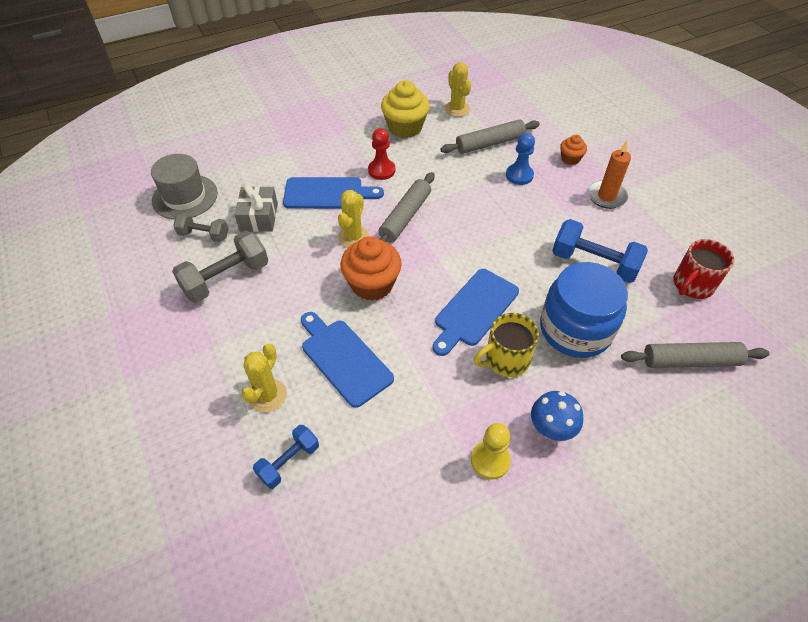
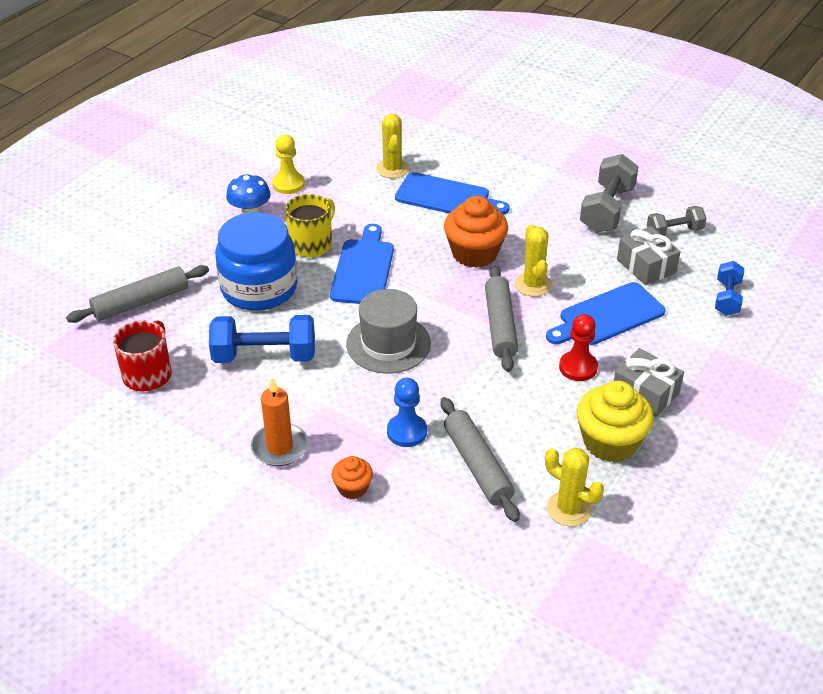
camera: 150 degrees right, 10 degrees down
(185, 197) = (743, 255): grey hat -> grey hat (388, 344)
(267, 395) = (481, 159): yellow cactus -> yellow cactus (392, 169)
(289, 462) = (430, 137): blue dumbbell -> blue dumbbell (727, 298)
(357, 142) = (645, 393): none -> grey gift
(490, 143) = (477, 465): grey rolling pin -> grey rolling pin turned 60 degrees counterclockwise

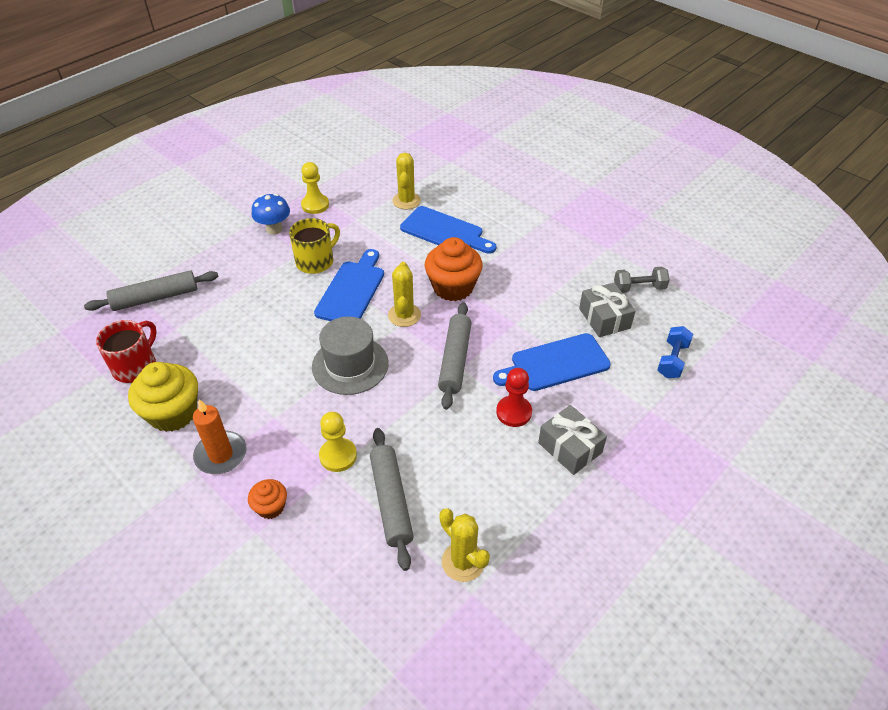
camera: 10 degrees right, 5 degrees up
(259, 288) = (257, 297): blue jar -> none
(264, 356) = (239, 362): blue dumbbell -> none
(407, 432) = (338, 456): blue pawn -> yellow pawn
(533, 285) = (496, 324): yellow cactus -> yellow cactus (404, 315)
(607, 209) = (583, 259): grey dumbbell -> none
(610, 442) = (522, 495): yellow cupcake -> yellow cupcake (173, 413)

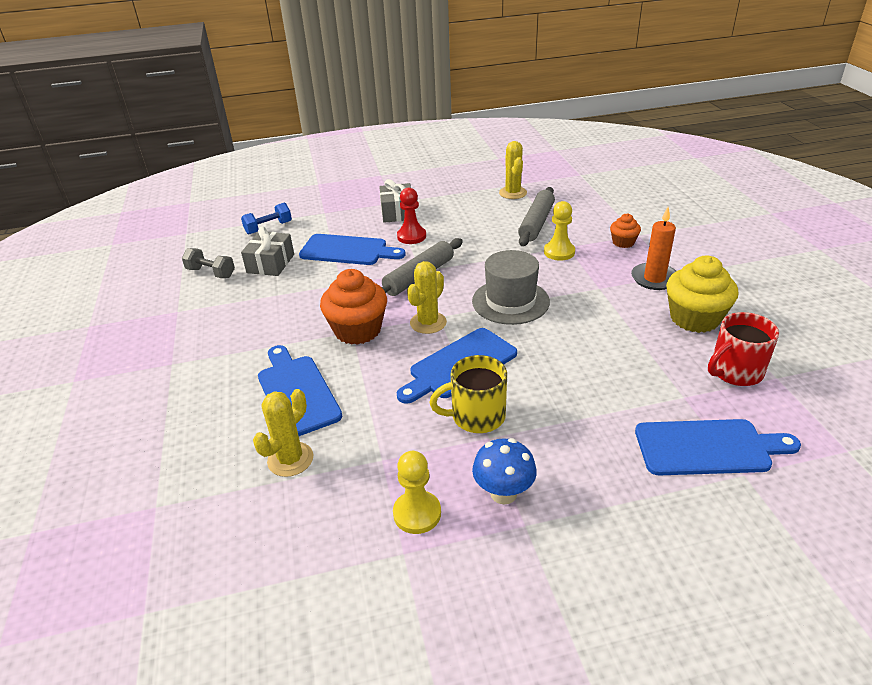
camera: 145 degrees left, 10 degrees down
(155, 298) = (708, 448): grey rolling pin -> blue cutting board

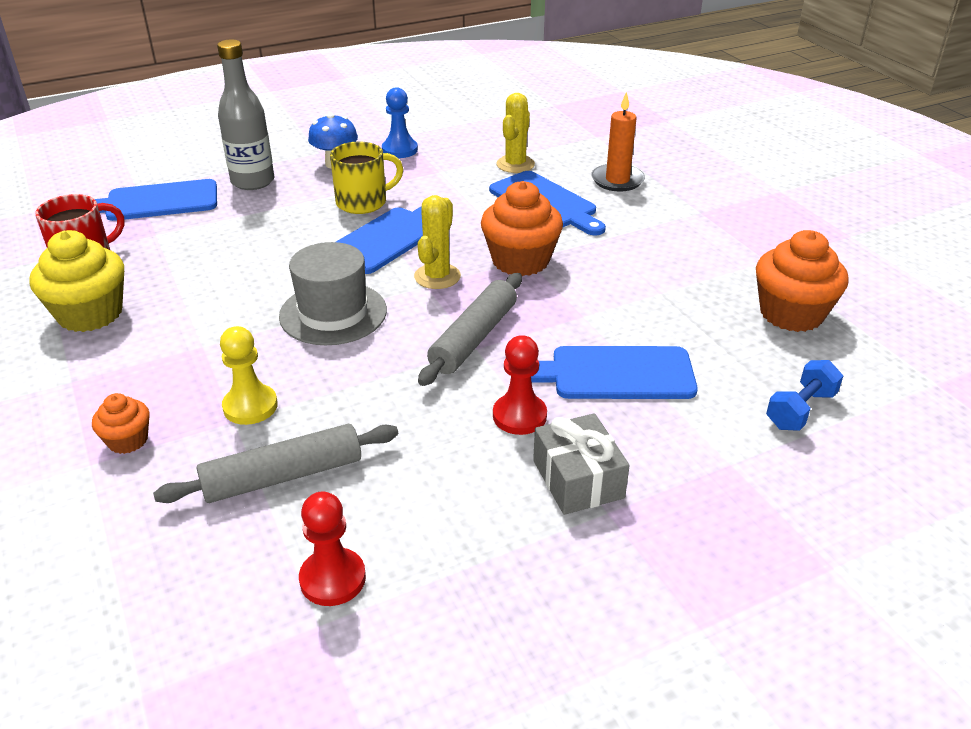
camera: 165 degrees right, 0 degrees up
(211, 273) = (791, 314): grey dumbbell -> orange cupcake
(270, 263) = (718, 337): grey gift -> none
(417, 513) = (399, 150): yellow pawn -> blue pawn
(513, 193) = (333, 579): yellow cactus -> red pawn
(536, 223) = (283, 476): grey rolling pin -> grey rolling pin turned 60 degrees clockwise
(604, 470) = (253, 181): none -> grey bottle
(654, 278) = (111, 369): orange candle -> orange candle (617, 180)

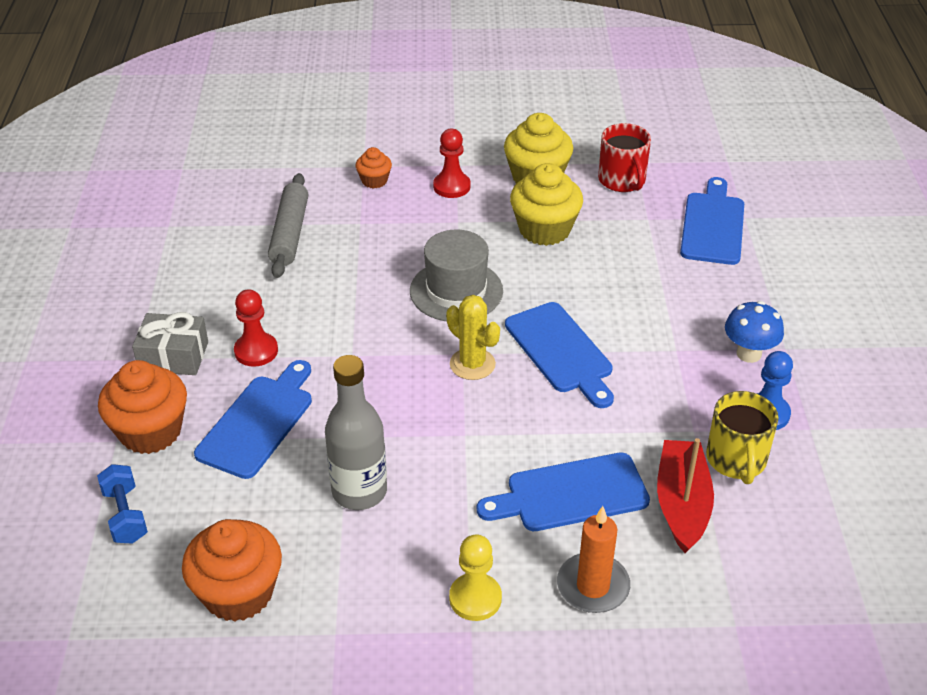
camera: 115 degrees right, 5 degrees up
(197, 286) = (544, 230): none -> yellow cupcake
(250, 406) = (369, 231): yellow pawn -> yellow pawn (475, 598)
(253, 181) = (730, 288): grey bottle -> grey bottle (359, 491)
(333, 579) = (193, 236): red pawn -> red pawn (451, 186)
(363, 202) = (645, 353): yellow mug -> yellow mug (736, 460)
(474, 338) = (365, 358): grey rolling pin -> none
(515, 164) = (682, 504): yellow cactus -> red boat
(520, 260) = (464, 429): orange cupcake -> orange cupcake (150, 431)

